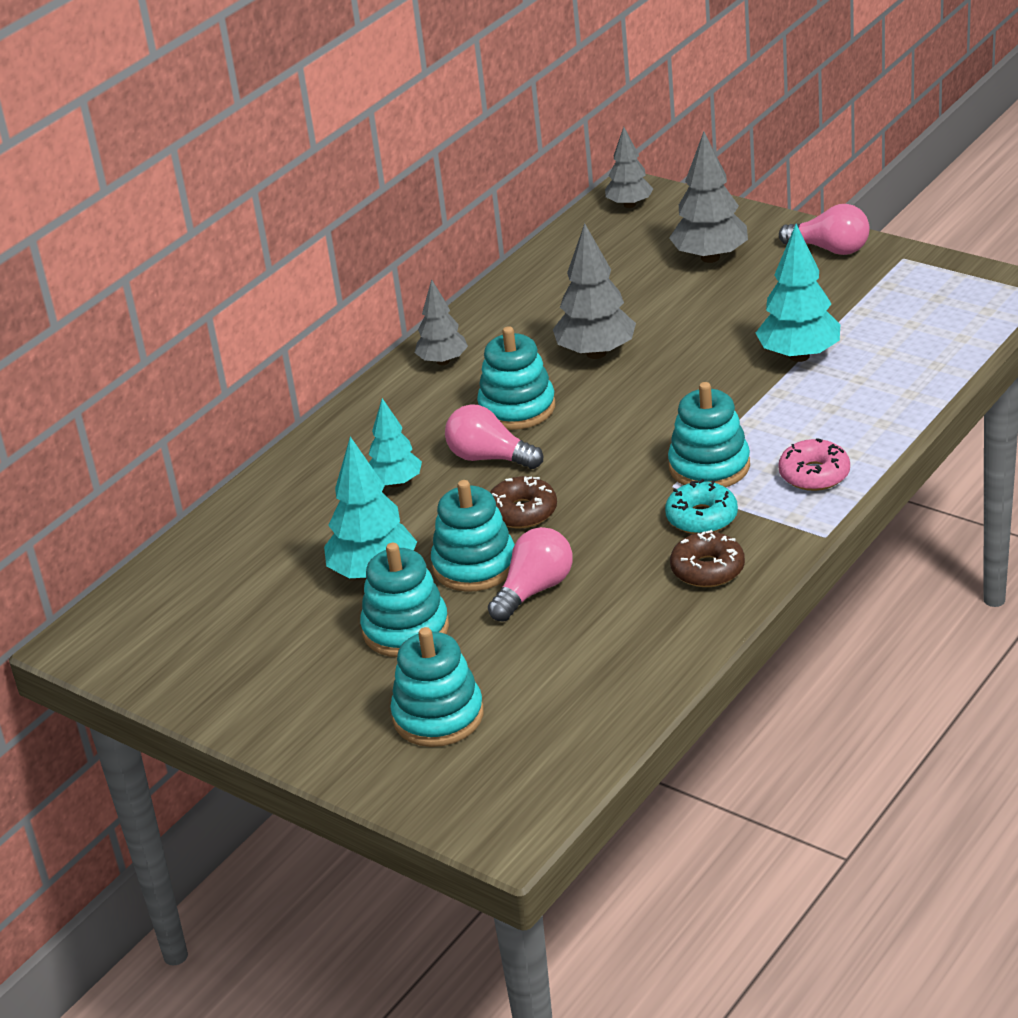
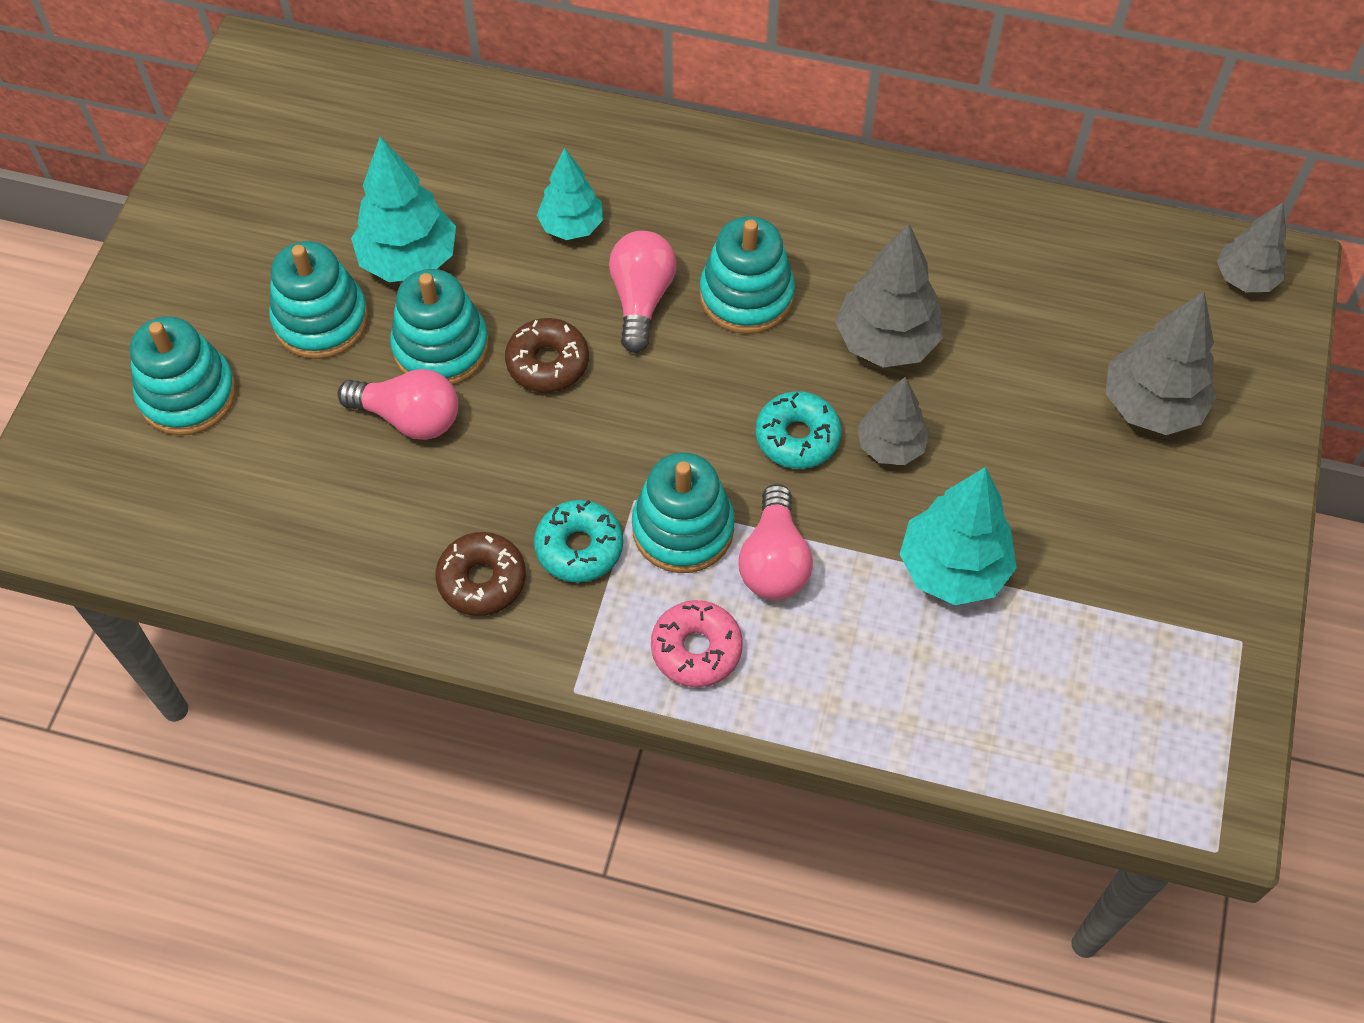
camera: 65 degrees right, 25 degrees up
(443, 361) = (819, 193): grey tree -> grey tree (890, 446)
(657, 404) = (797, 437): none -> turquoise donut
(830, 249) = (1228, 544): pink light bulb -> pink light bulb (774, 561)

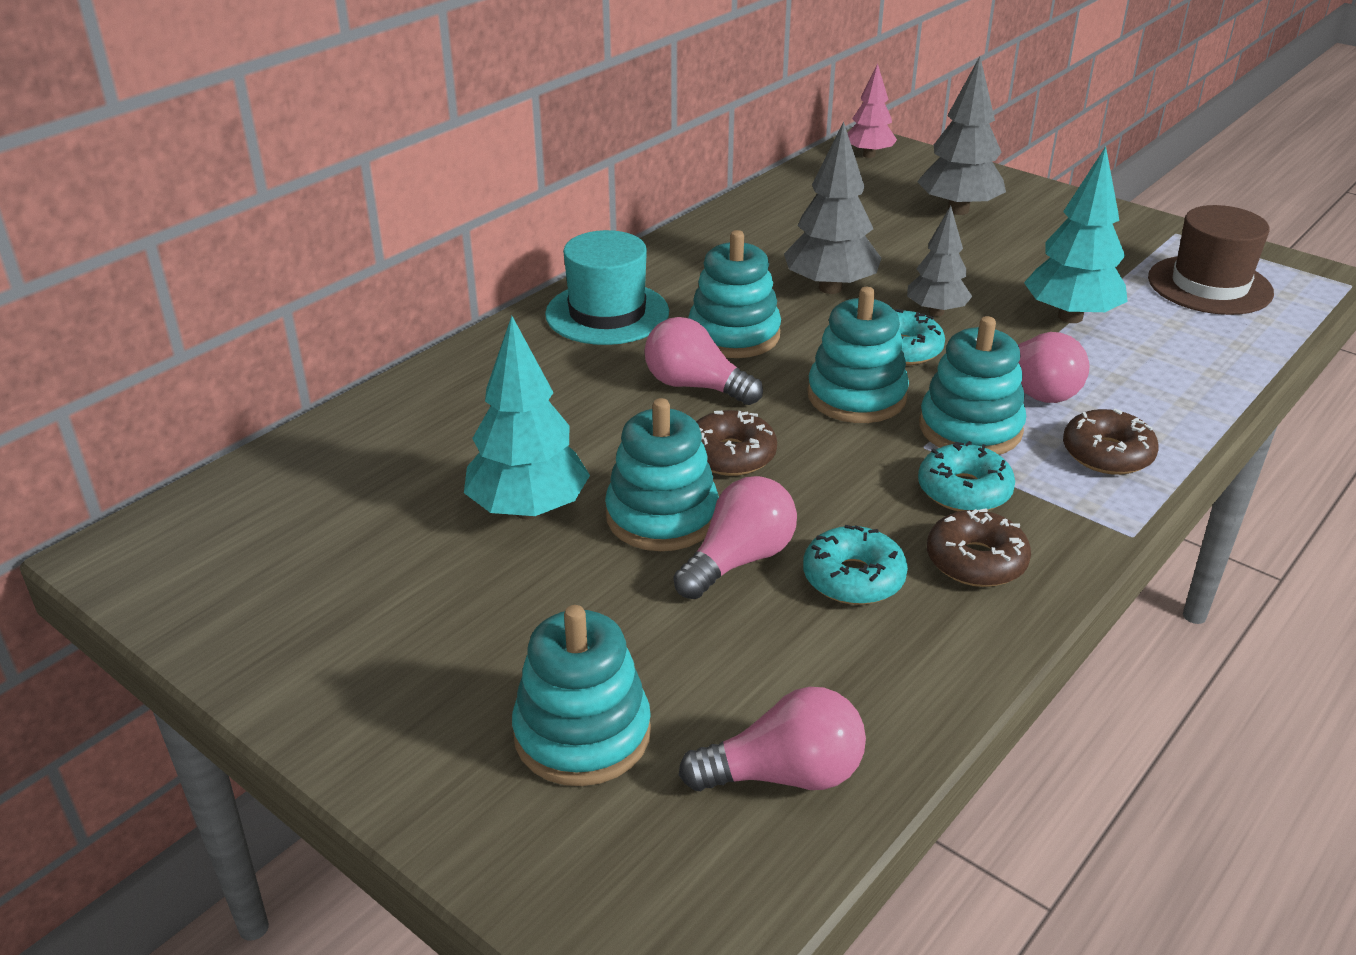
camera: 65 degrees left, 25 degrees down
(194, 522) = (784, 774): none -> pink light bulb
(321, 320) = (557, 593): turquoise stacking toy -> turquoise stacking toy (856, 396)
(421, 500) = (853, 578): none -> turquoise donut
(571, 226) = (576, 402): turquoise tree -> none
(696, 649) = (1107, 454): pink donut -> brown donut
(729, 186) = (607, 313): none -> turquoise hat
(1116, 695) = (1209, 285): none -> brown hat
(1245, 279) = (869, 155): grey tree -> pink tree

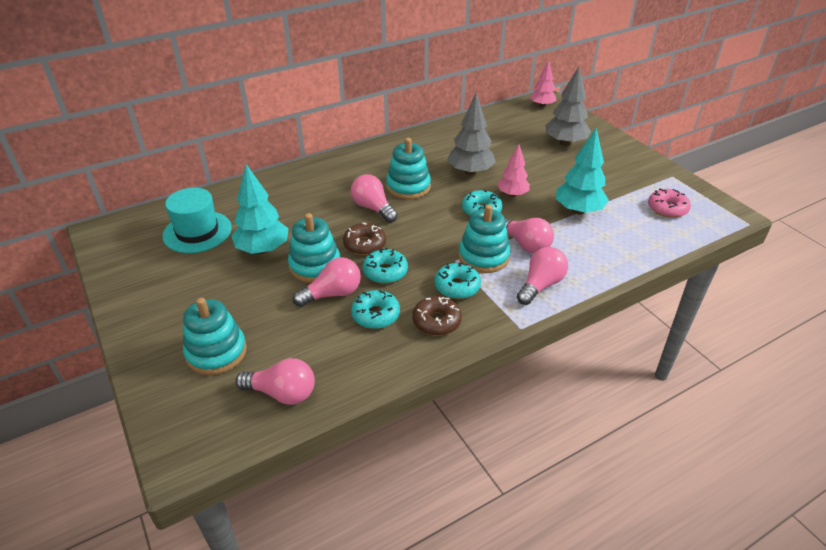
camera: 20 degrees right, 5 degrees up
(607, 313) = (359, 165): turquoise hat -> turquoise hat (197, 232)
(810, 495) = (385, 272): none -> turquoise donut
(856, 396) = (442, 229): turquoise stacking toy -> none
(936, 312) = (512, 194): grey tree -> pink tree
(1107, 454) = (540, 285): brown donut -> pink light bulb
(1209, 285) = (667, 208): brown hat -> pink donut

